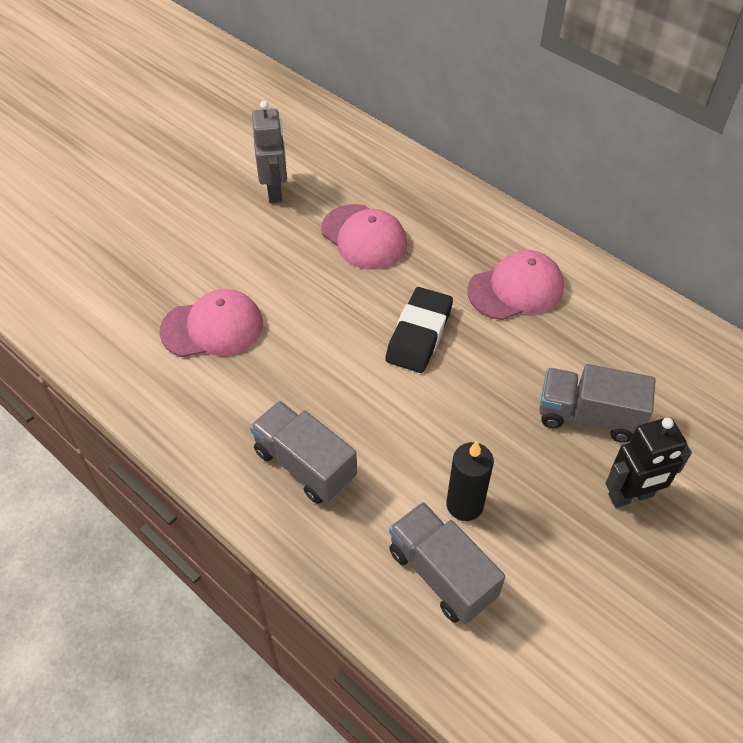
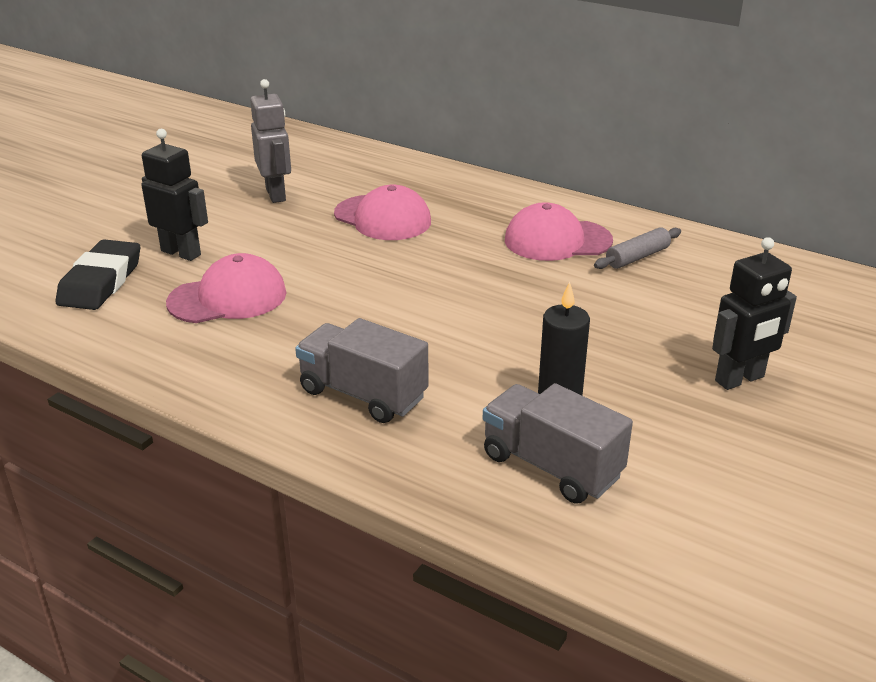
camera: 10 degrees left, 20 degrees down
(181, 262) = (181, 253): none -> black robot
(419, 334) = (464, 281): black eraser -> black eraser (101, 282)
(516, 289) = (557, 240): pink cap -> pink cap turned 150 degrees counterclockwise
(583, 322) = (637, 257): none -> grey rolling pin
(588, 416) = (669, 324): grey truck -> none

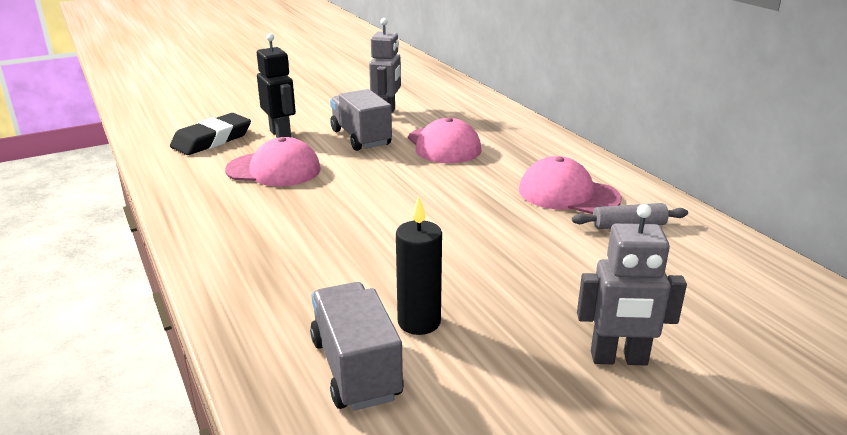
camera: 30 degrees right, 5 degrees down
(363, 394) = (281, 261): grey truck -> grey truck (360, 138)
(740, 379) = (619, 359): black robot -> grey robot

